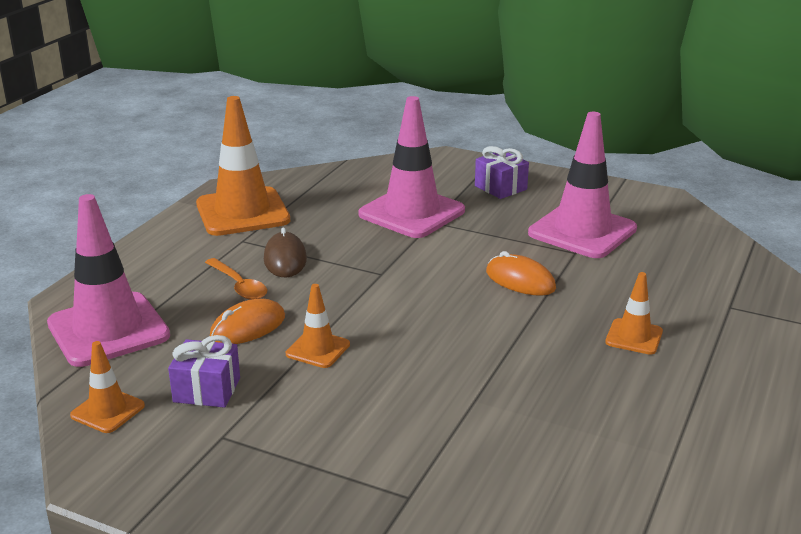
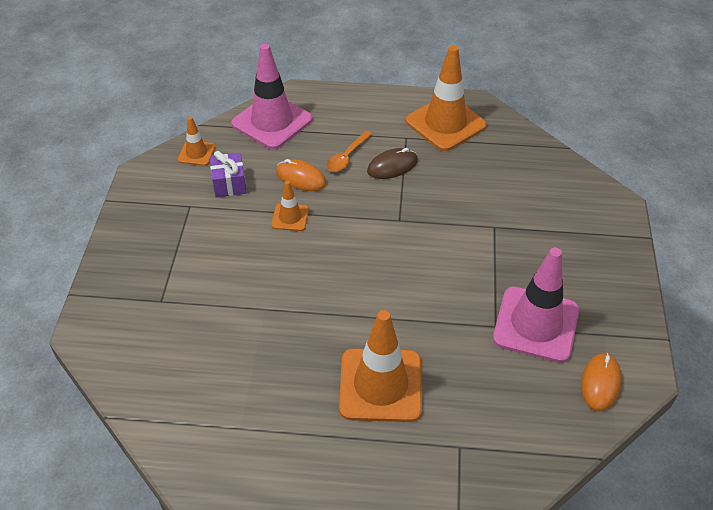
camera: 70 degrees right, 20 degrees up
(412, 213) = (501, 211): pink traffic cone -> none
(500, 188) = (583, 254): purple gift -> none
(520, 280) = (430, 300): orange mouse -> orange mouse (600, 383)
(634, 337) = (380, 385): orange traffic cone -> orange traffic cone, size x2.03

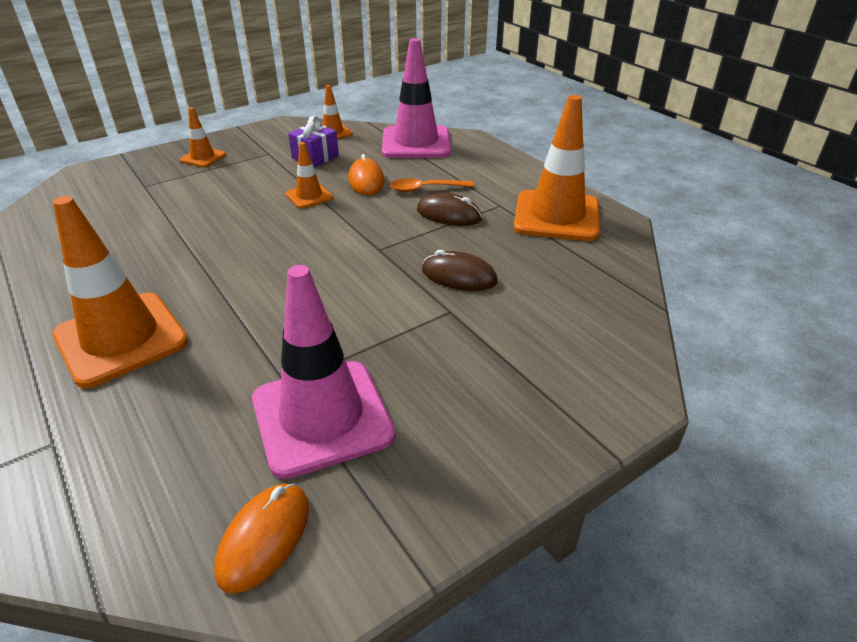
camera: 50 degrees right, 10 degrees down
(148, 246) = (203, 157): none -> orange traffic cone
(465, 203) = (459, 276): none -> brown mouse
(600, 383) = (264, 538): orange mouse -> orange mouse turned 45 degrees counterclockwise

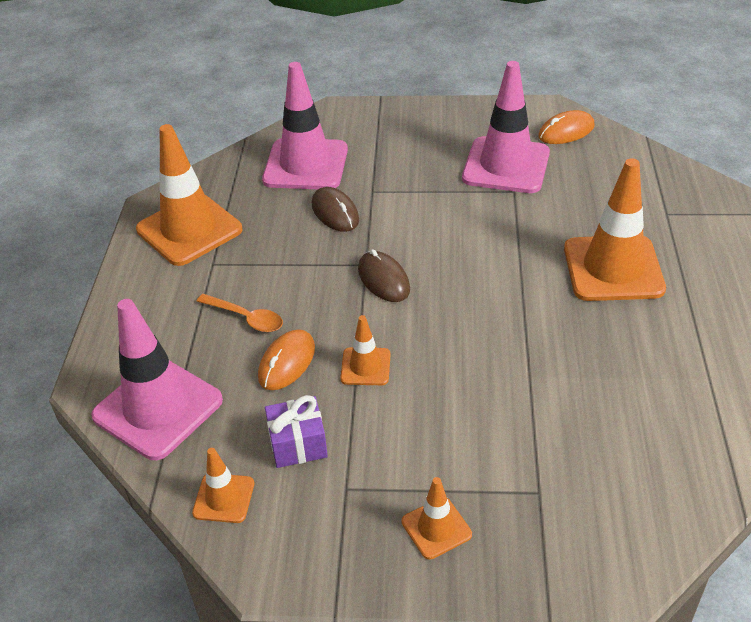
camera: 140 degrees left, 5 degrees up
(449, 214) = (268, 274): brown mouse -> brown mouse (383, 279)
(554, 308) = (306, 165): none -> pink traffic cone

